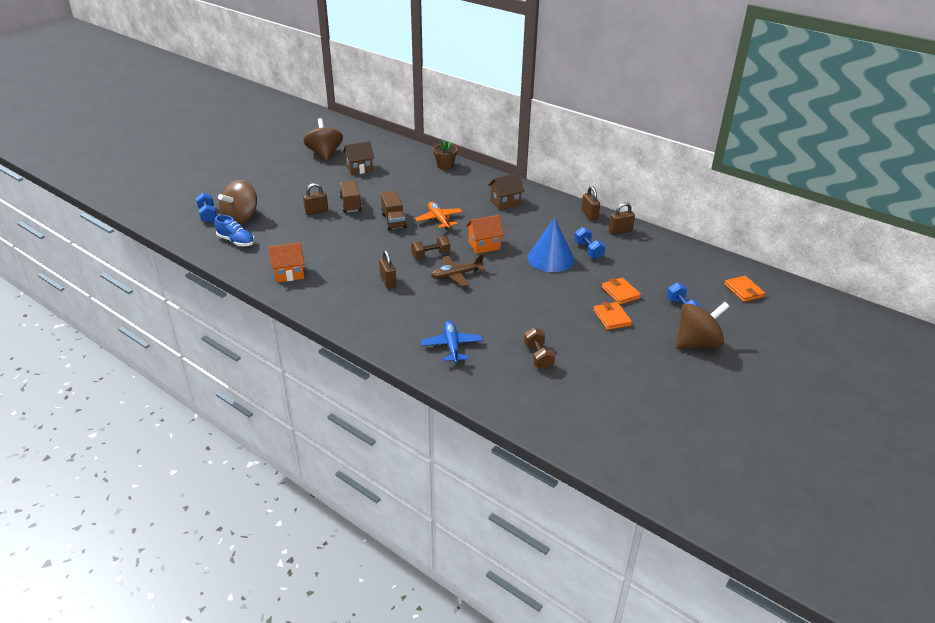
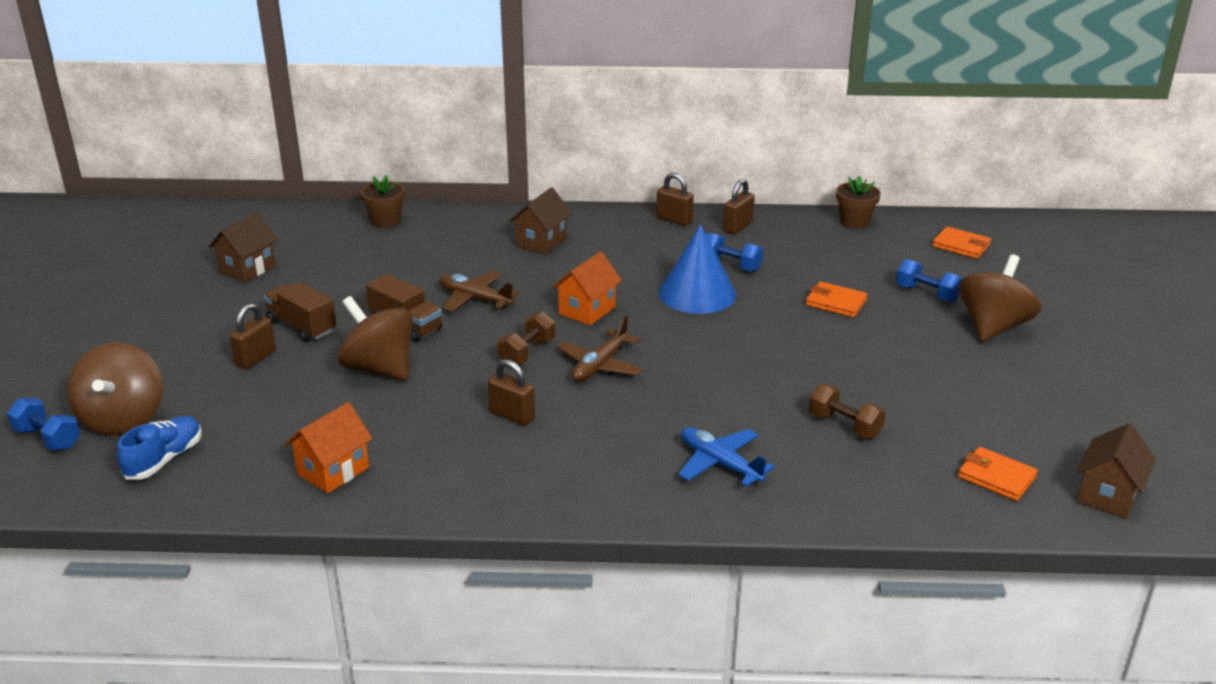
camera: 35 degrees left, 5 degrees down
(236, 241) = (164, 459): blue shoe -> blue shoe turned 60 degrees counterclockwise
(325, 154) = (154, 266): brown spinning top -> brown spinning top (379, 368)
(439, 219) = (475, 299): orange plane -> brown plane
(612, 318) = (865, 338): orange wallet -> orange wallet (996, 477)
(635, 459) = (1107, 495): none -> brown house
(694, 252) = (854, 221): none -> brown flower pot

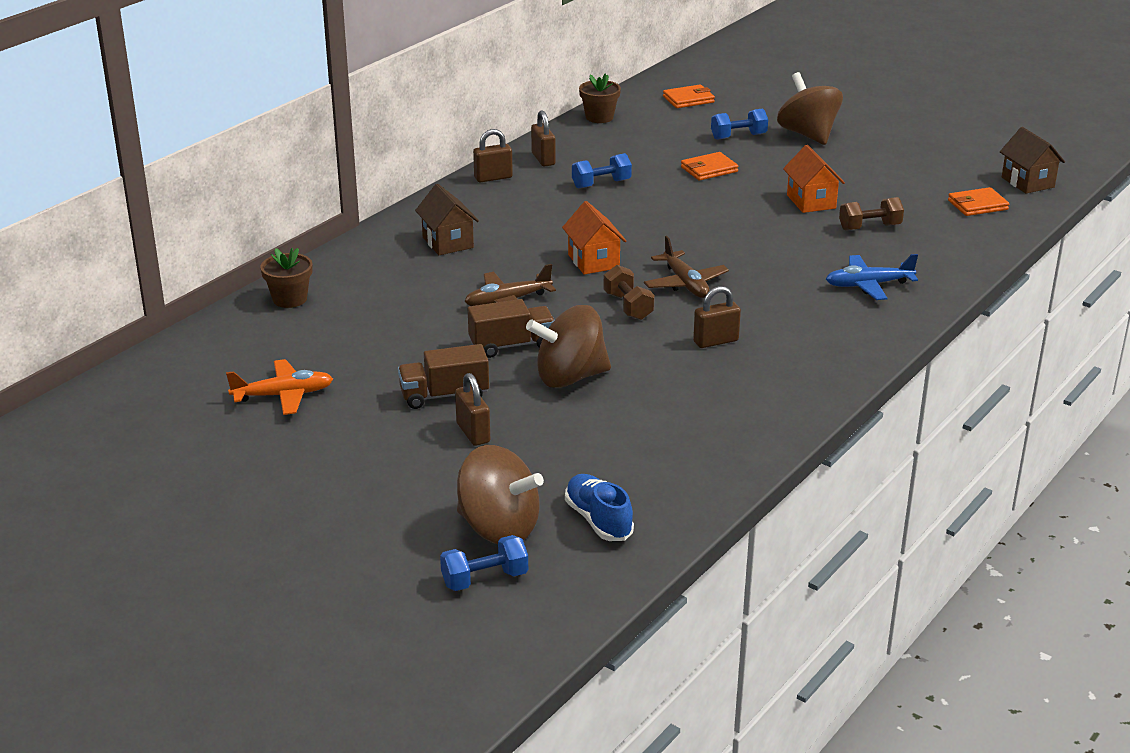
camera: 55 degrees left, 0 degrees up
(248, 269) = (283, 395): brown house -> orange plane
(333, 471) = (709, 441): orange house -> orange house (811, 202)
(697, 293) = (627, 211): blue cone -> none

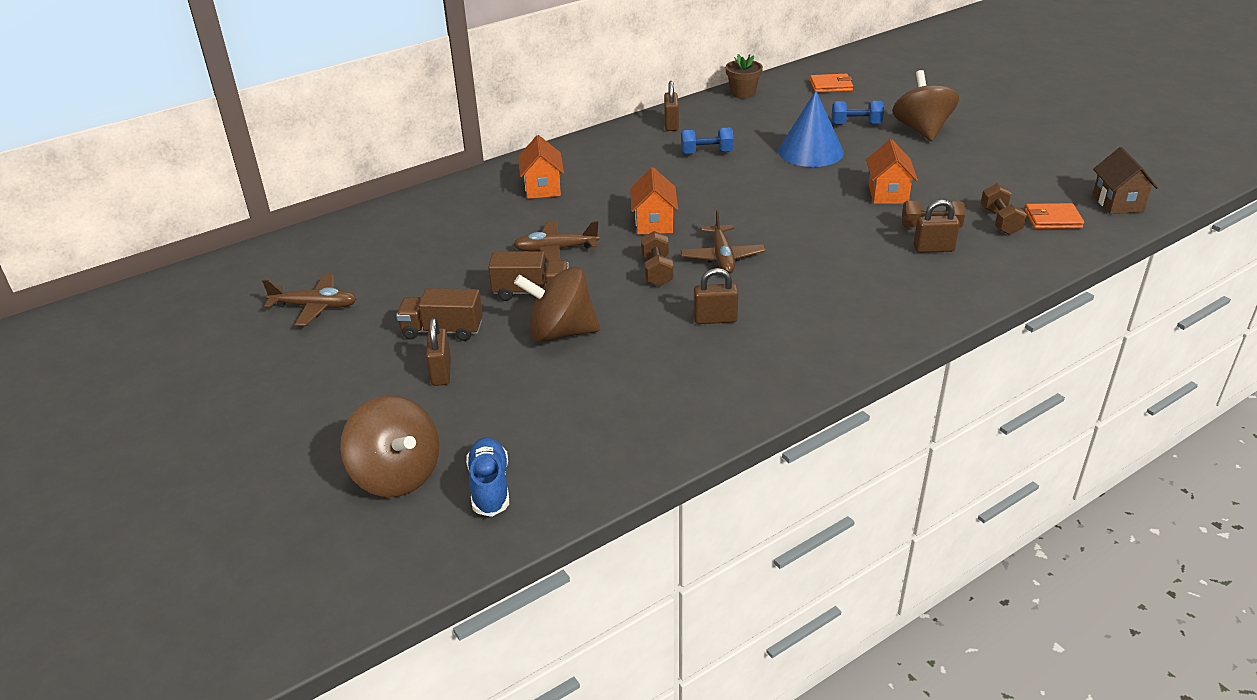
camera: 20 degrees right, 5 degrees up
(283, 395) = (315, 307): orange plane -> brown plane
(290, 299) = (383, 220): brown flower pot -> none
(447, 242) = (542, 188): brown house -> orange house
(485, 579) = (348, 527): blue dumbbell -> none
(493, 178) = (618, 136): brown padlock -> brown padlock (933, 249)
(709, 169) = (810, 151): orange wallet -> blue cone
(868, 285) = (896, 285): blue plane -> none
(931, 213) = (1000, 221): none -> brown dumbbell

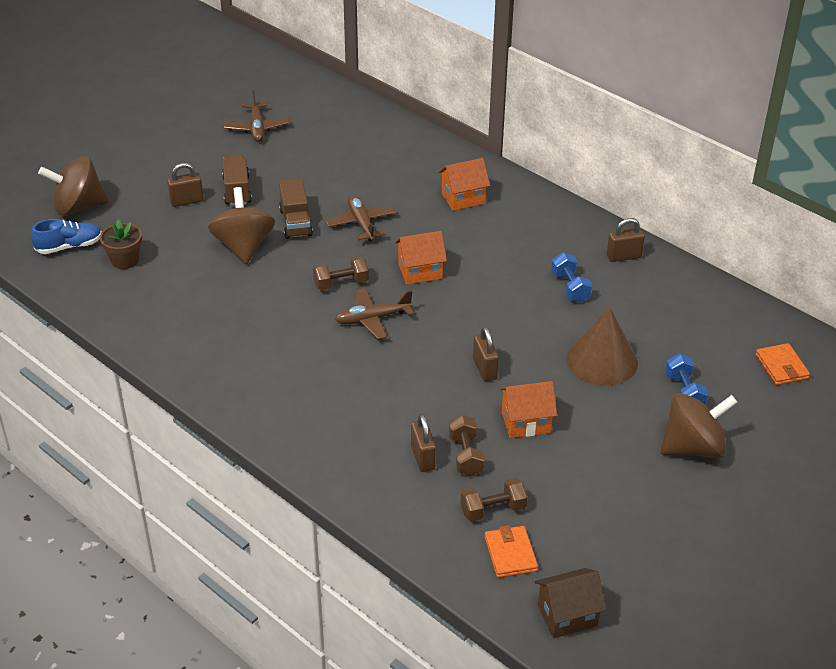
camera: 75 degrees right, 5 degrees up
(397, 475) = (78, 207): brown spinning top -> brown spinning top turned 45 degrees clockwise
(715, 319) = (275, 324): brown padlock -> brown padlock (484, 369)
(743, 93) = (725, 299): brown flower pot -> brown flower pot (125, 260)
(810, 151) = (602, 360): blue cone -> brown cone

